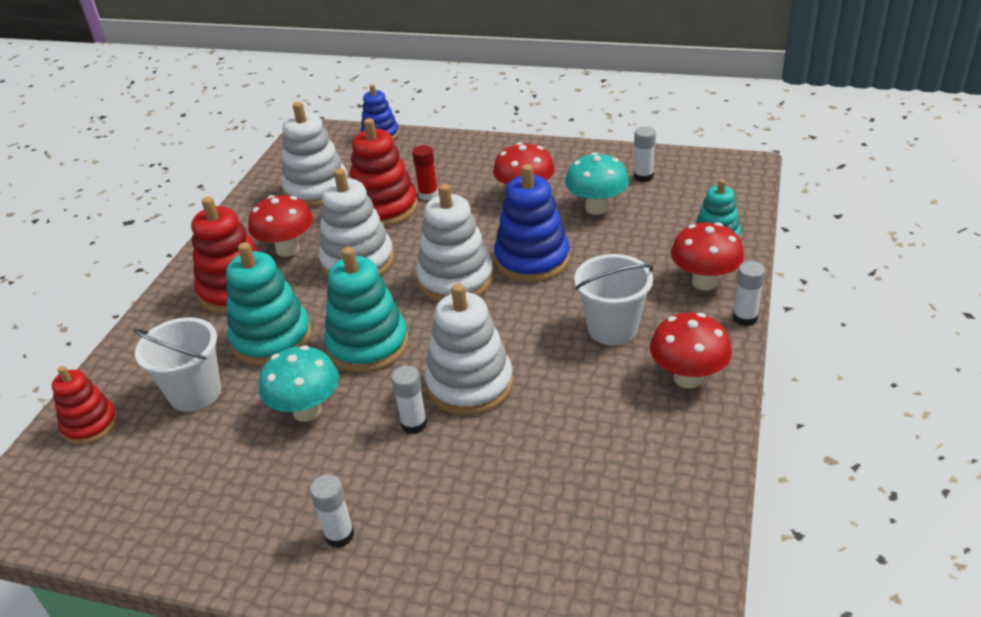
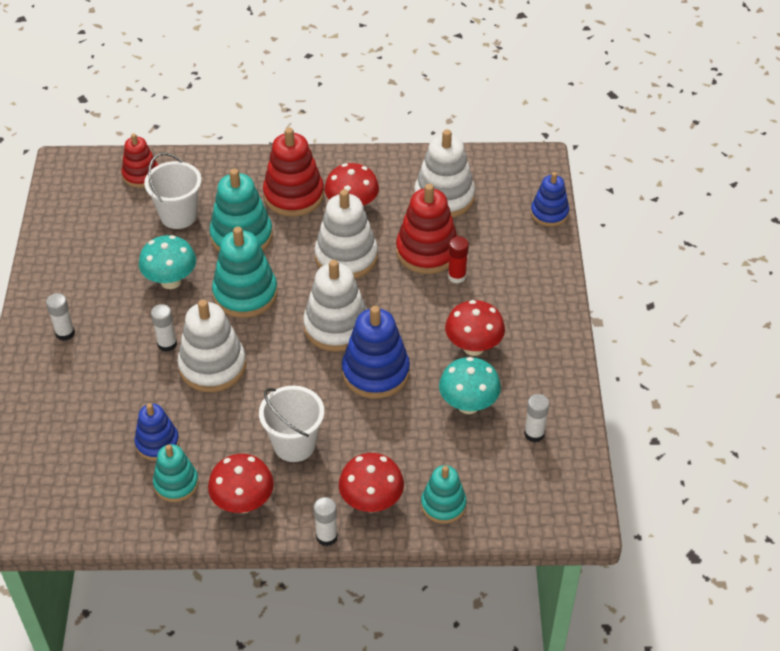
camera: 70 degrees right, 10 degrees up
(576, 448) = (157, 443): none -> blue stacking toy
(646, 435) = (176, 483): none -> turquoise stacking toy

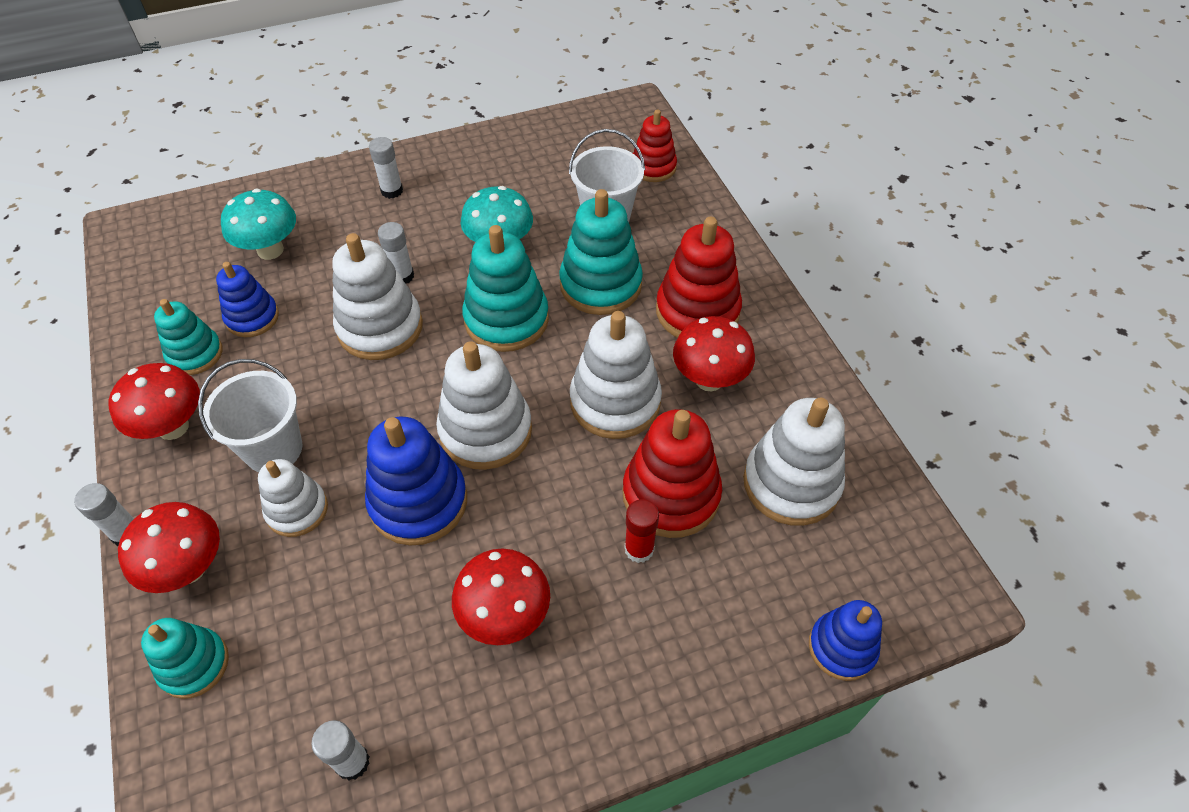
camera: 70 degrees right, 5 degrees up
(352, 437) = (297, 510): none -> white stacking toy
(468, 405) = (389, 643): turquoise mushroom -> turquoise mushroom (270, 250)

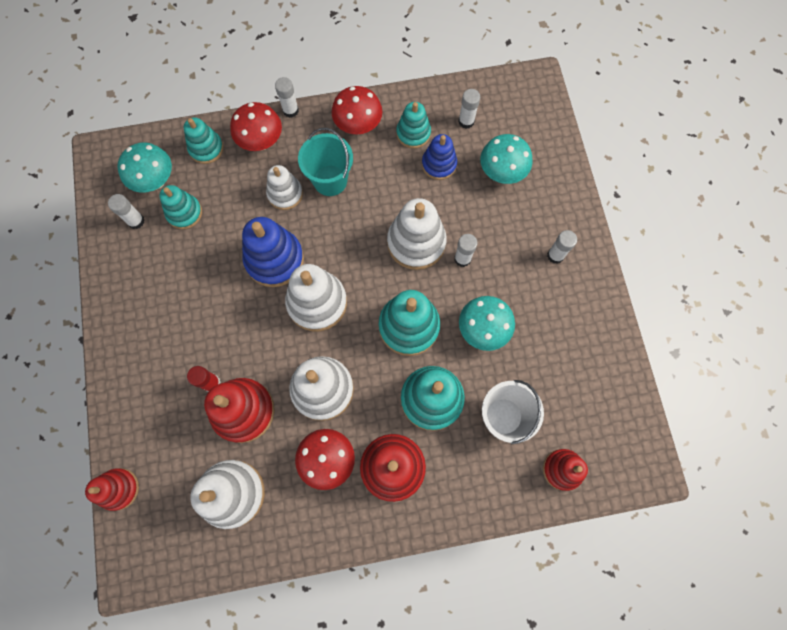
camera: 100 degrees right, 20 degrees up
(181, 295) = (466, 121): none -> white glue stick
(262, 747) = (155, 181): none -> turquoise mushroom
(273, 449) = (330, 180): white bucket -> turquoise bucket
(333, 671) = (184, 213): none -> turquoise stacking toy
(505, 616) = (190, 300): red mushroom -> none
(842, 647) = (119, 489): blue stacking toy -> red stacking toy

